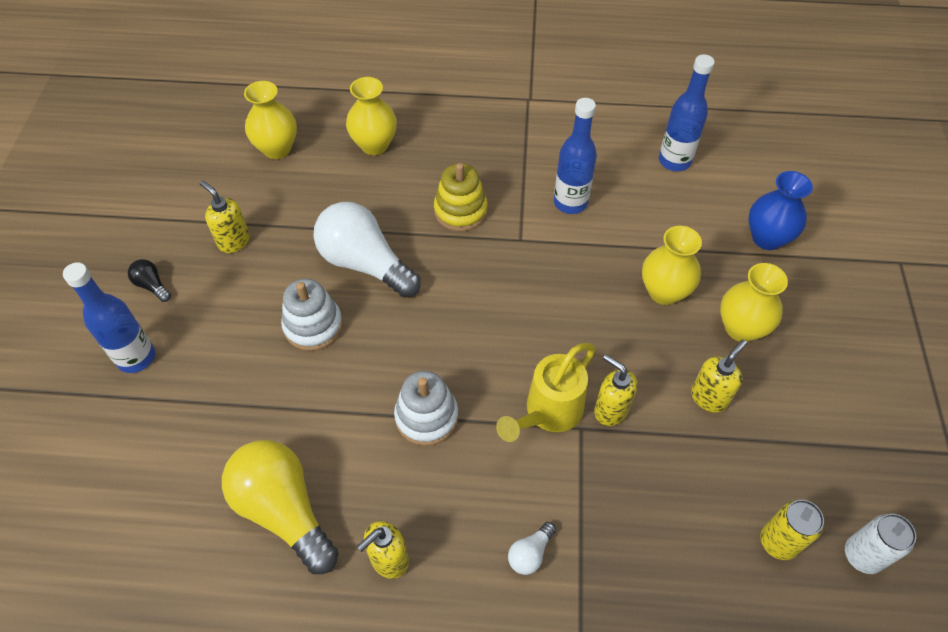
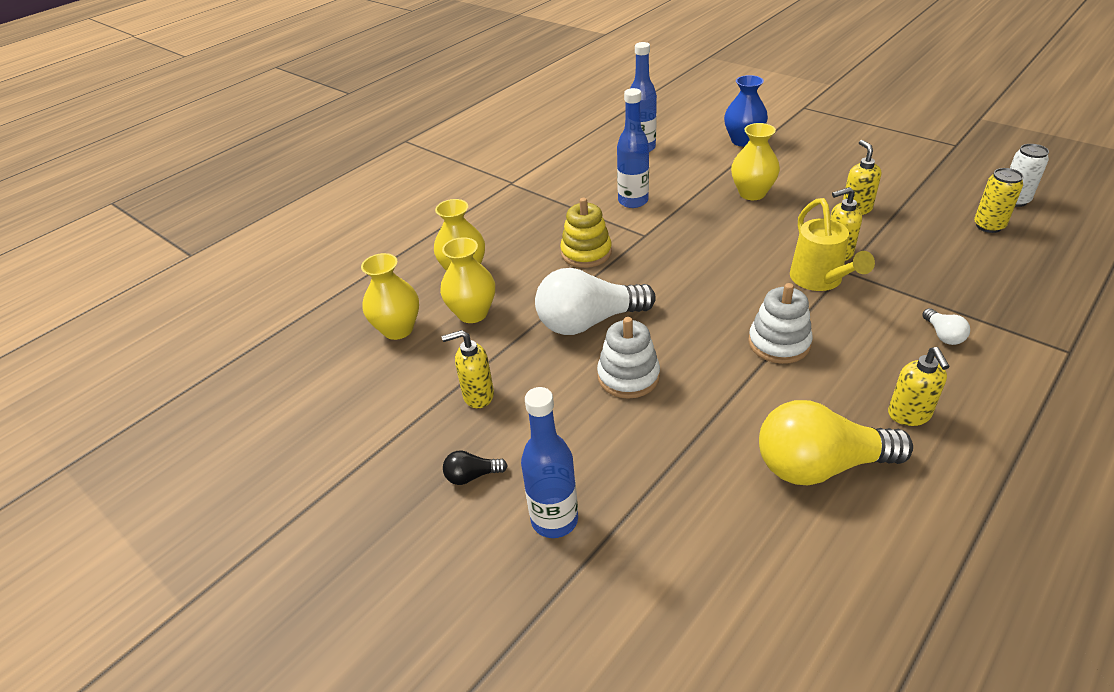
camera: 50 degrees left, 15 degrees down
(741, 328) = (808, 176): yellow vase -> yellow vase (472, 313)

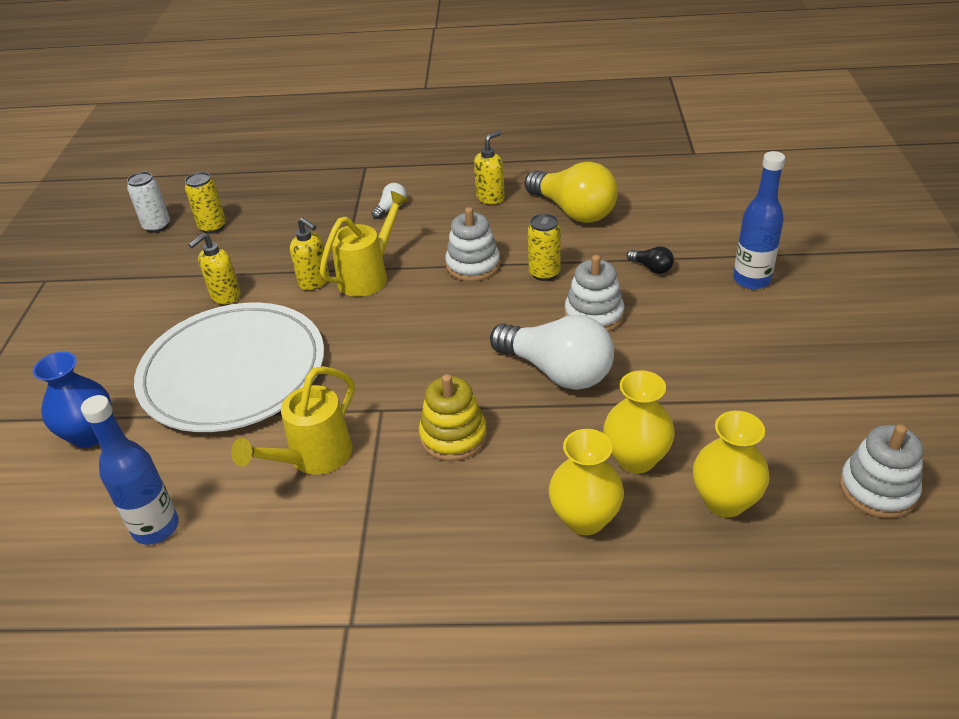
camera: 130 degrees left, 0 degrees up
(307, 401) = (877, 489): none -> white stacking toy
(472, 476) = (779, 333): black light bulb -> black light bulb (651, 268)
(478, 395) = (717, 381): yellow soap dispenser -> none
(633, 201) = (314, 457): blue bottle -> yellow watering can
(721, 380) = (544, 273): none -> yellow can
(752, 193) = (233, 371): yellow vase -> white plate

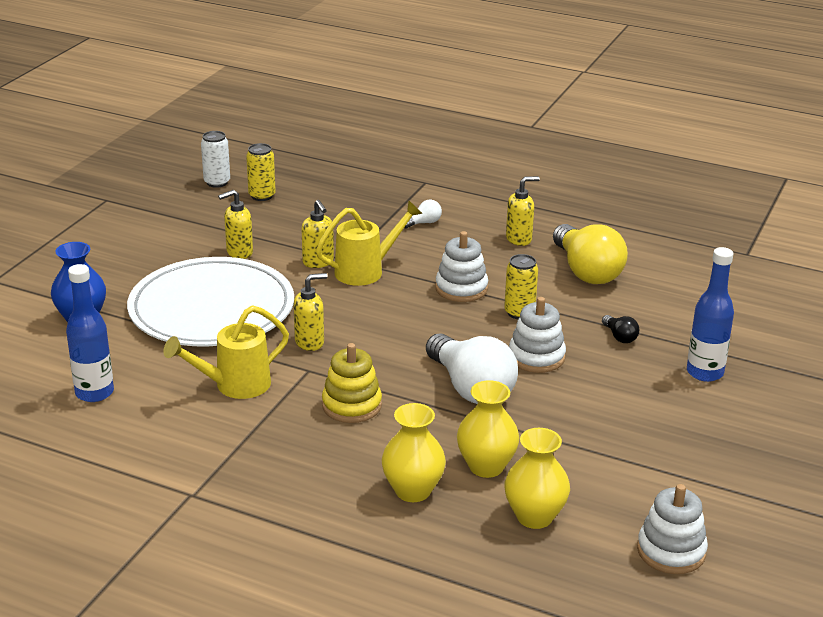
camera: 20 degrees right, 10 degrees down
(362, 376) = (310, 342): none -> yellow soap dispenser

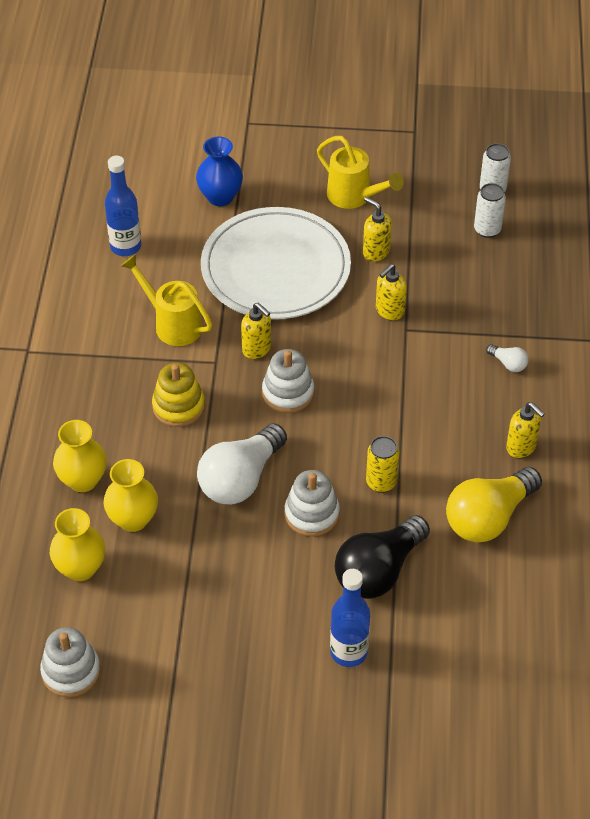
camera: 70 degrees right, 20 degrees up
(262, 196) = (487, 229): yellow can -> white can
(365, 271) = (393, 348): yellow watering can -> yellow watering can (354, 196)
(461, 288) = (401, 427): white stacking toy -> white stacking toy (288, 393)
(619, 337) = (378, 571): black light bulb -> black light bulb, size x2.36

